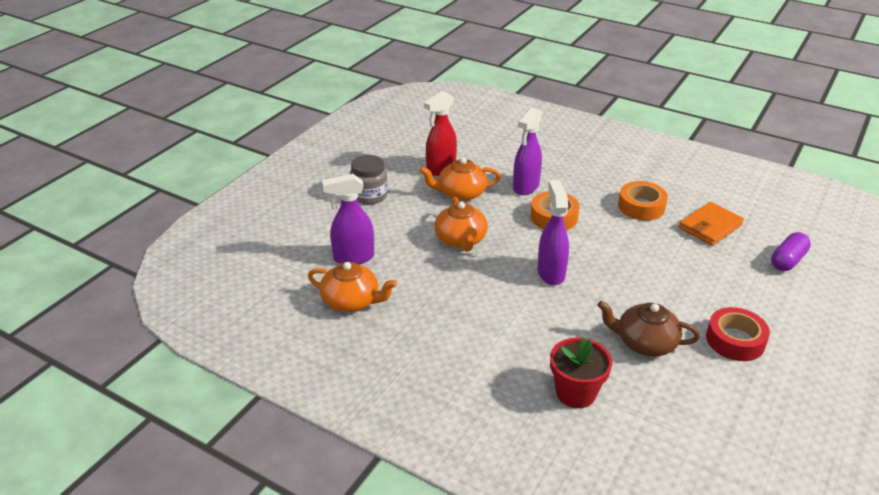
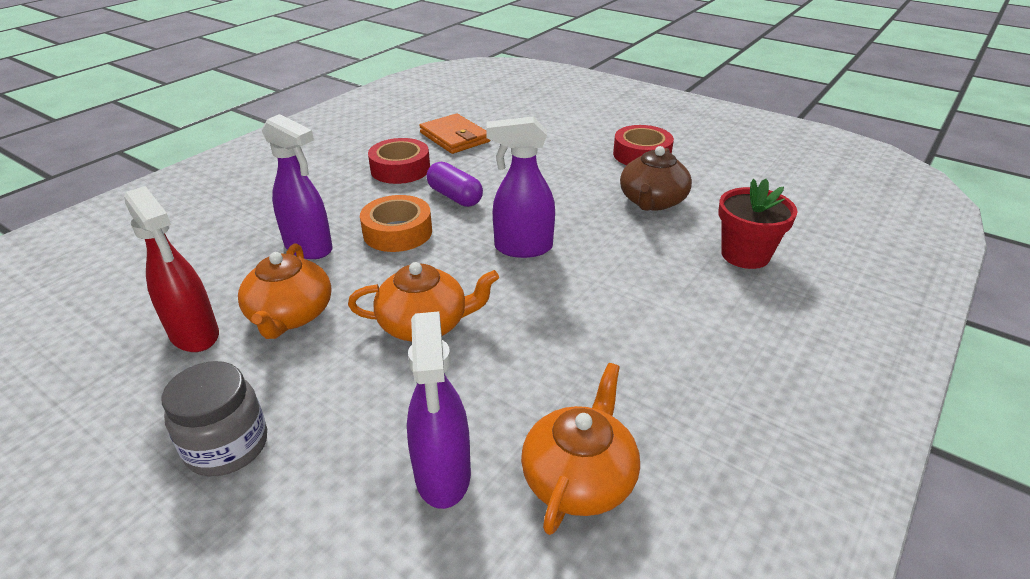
camera: 85 degrees left, 0 degrees up
(641, 206) = (400, 169): orange tape -> red tape
(787, 260) = (521, 112): purple capsule -> purple capsule (455, 197)

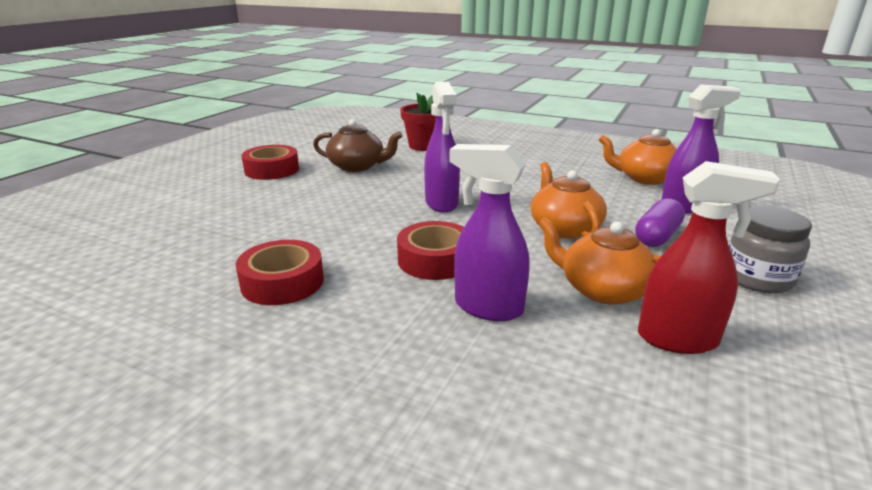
camera: 100 degrees left, 10 degrees down
(195, 335) = (678, 339): red spray bottle -> red spray bottle turned 60 degrees clockwise
(290, 315) = (603, 289): orange teapot -> orange teapot turned 135 degrees counterclockwise
(309, 248) = (487, 307): purple spray bottle -> purple spray bottle turned 90 degrees counterclockwise
(397, 232) = (435, 260): orange tape -> red tape
(455, 137) = (192, 258): orange wallet -> none
(455, 197) = (355, 240): purple capsule -> purple capsule (657, 236)

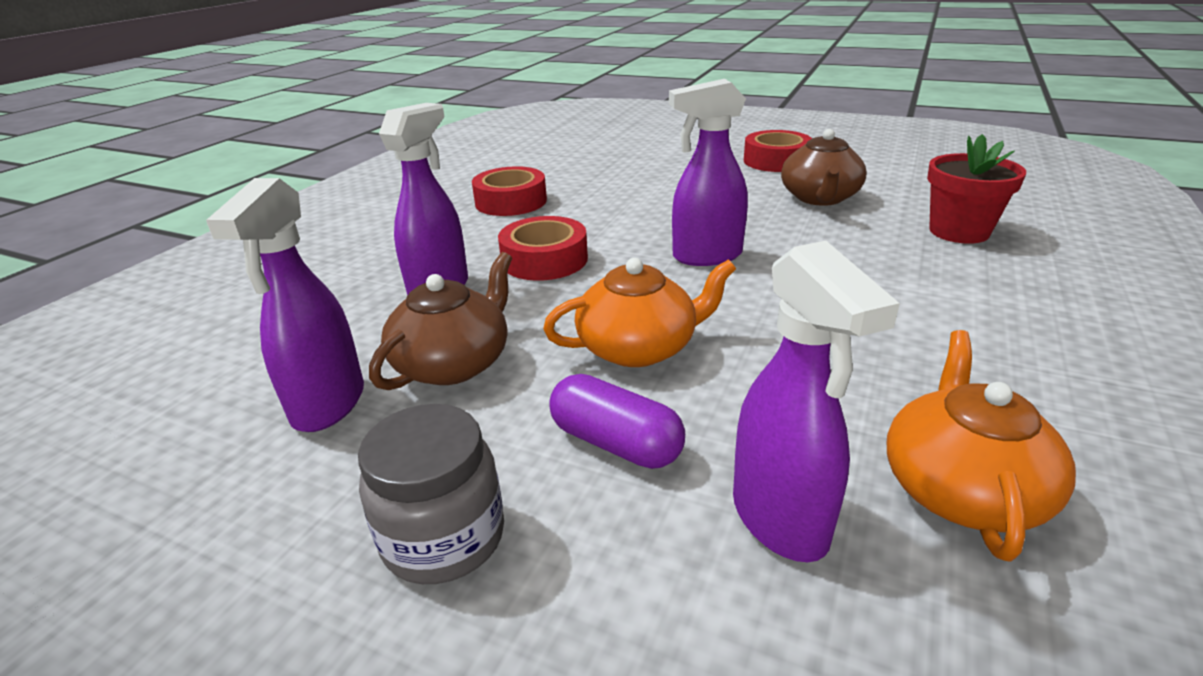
camera: 90 degrees right, 5 degrees up
(603, 289) = (454, 363): orange teapot -> brown teapot
(678, 339) = (328, 405): red spray bottle -> purple spray bottle

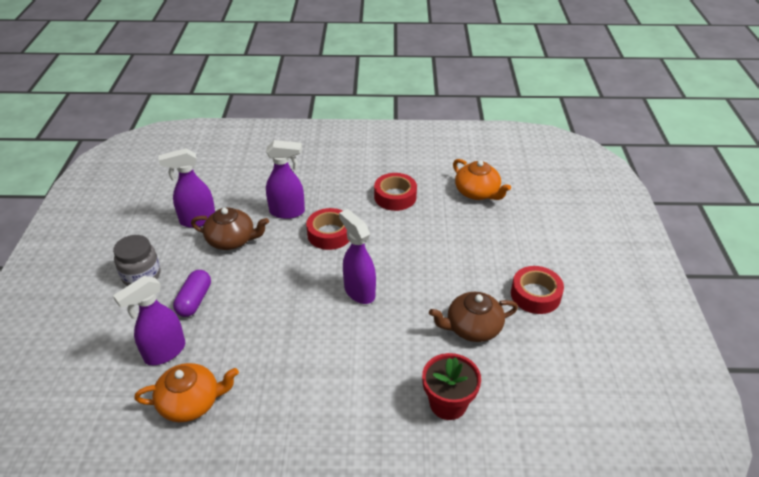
camera: 65 degrees right, 10 degrees up
(639, 347) = (260, 289): orange teapot -> orange teapot (477, 192)

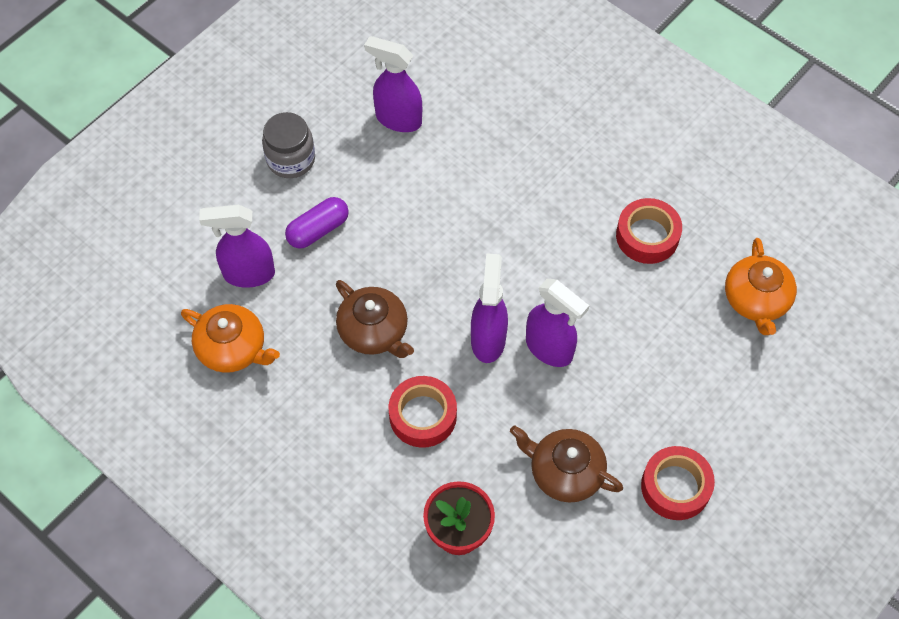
camera: 40 degrees right, 20 degrees up
(232, 240) = (412, 173): brown teapot -> brown teapot (374, 331)
(287, 212) = (503, 173): purple spray bottle -> purple spray bottle (549, 349)
(329, 234) = (523, 239): red tape -> red tape (423, 415)

